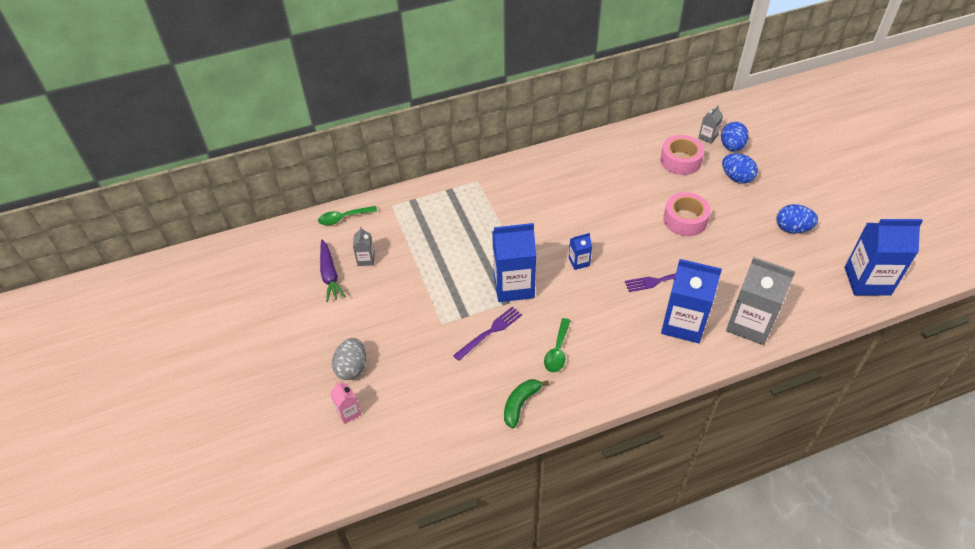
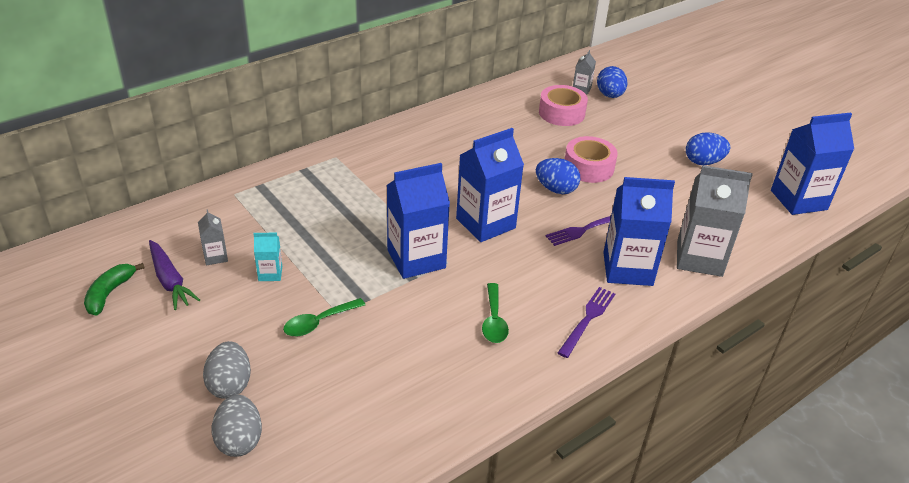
camera: 20 degrees left, 10 degrees down
(343, 218) = (172, 215): green spoon -> green spoon (319, 322)
(348, 412) = (239, 440): pink carton -> grey egg
(401, 281) = (270, 273): none -> turquoise carton
(490, 332) = (403, 313): purple fork -> purple fork (587, 319)
(520, 404) = (468, 387): green banana -> green banana (109, 293)
(579, 262) = (485, 223): blue carton -> blue carton, size x2.16
(736, 178) = (626, 122): blue egg -> blue egg (556, 189)

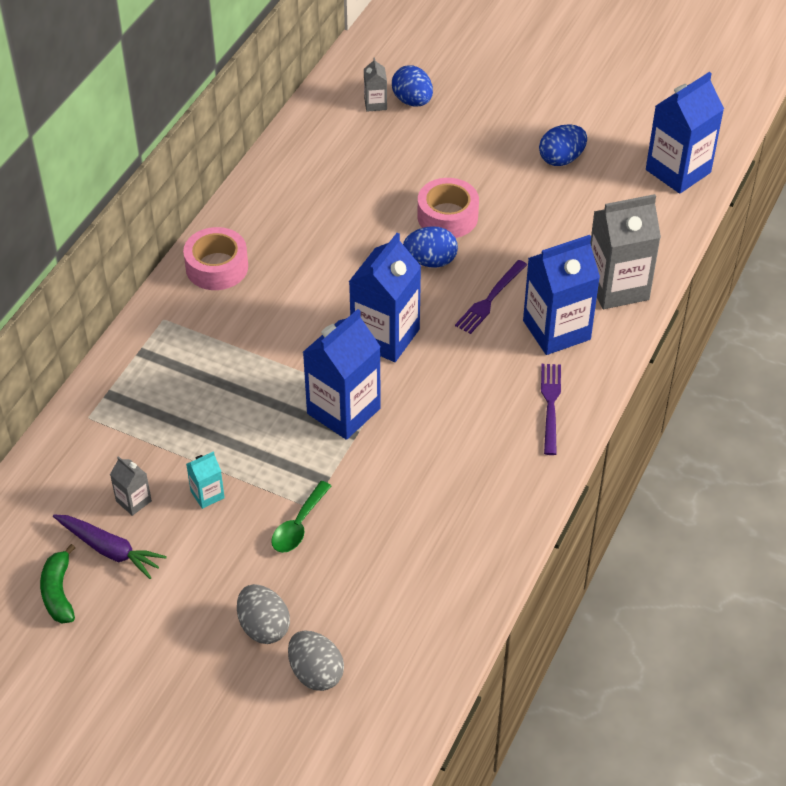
camera: 25 degrees left, 10 degrees up
(494, 320) = (464, 446): green spoon -> none
(561, 113) = (374, 150): pink tape -> pink tape (217, 267)

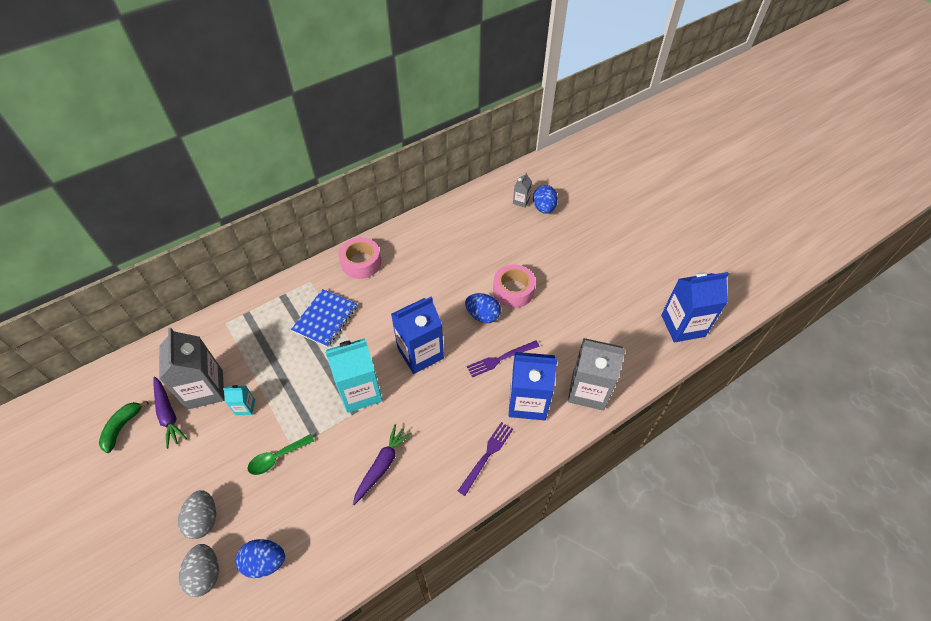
camera: 30 degrees right, 5 degrees up
(133, 501) = (205, 389): grey carton -> grey carton, size x2.16
(225, 352) = (325, 319): none -> blue notebook
(343, 411) = (360, 392): blue carton -> turquoise carton
(435, 472) = (382, 465): none -> purple carrot
(561, 159) = (610, 283): blue egg -> blue egg (265, 562)

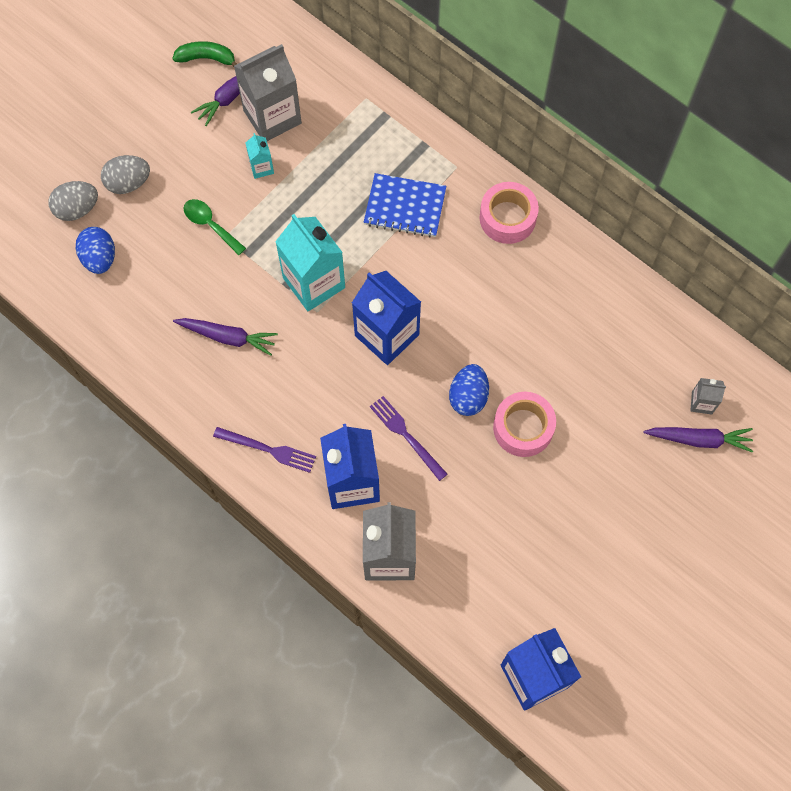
camera: 75 degrees right, 15 degrees up
(544, 208) = (699, 439): blue egg -> purple carrot

